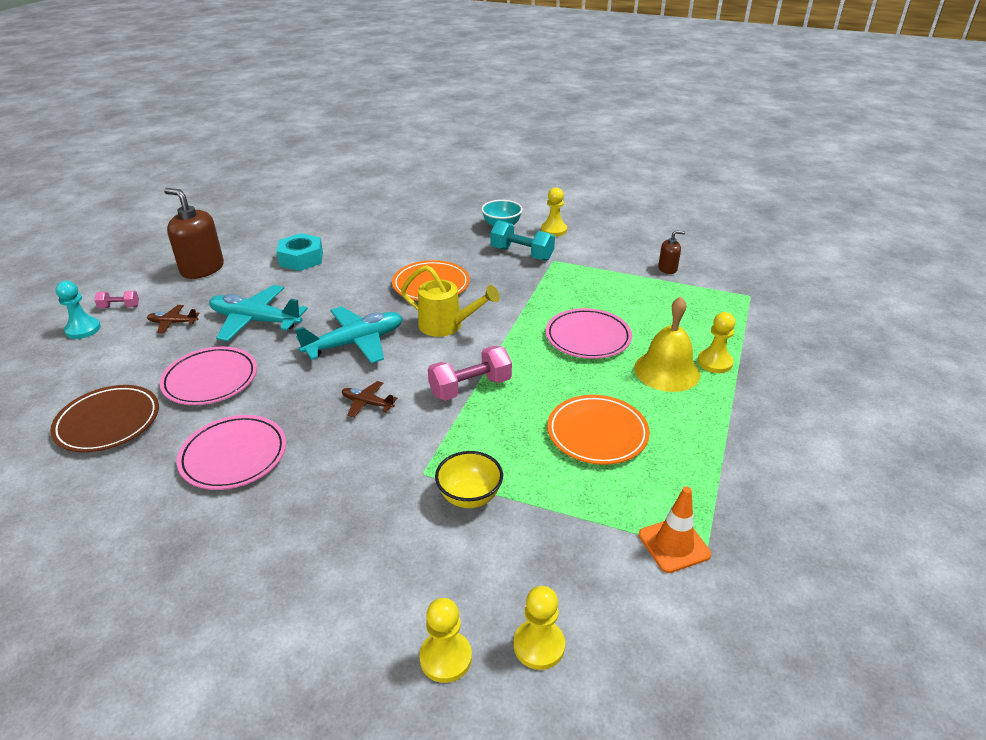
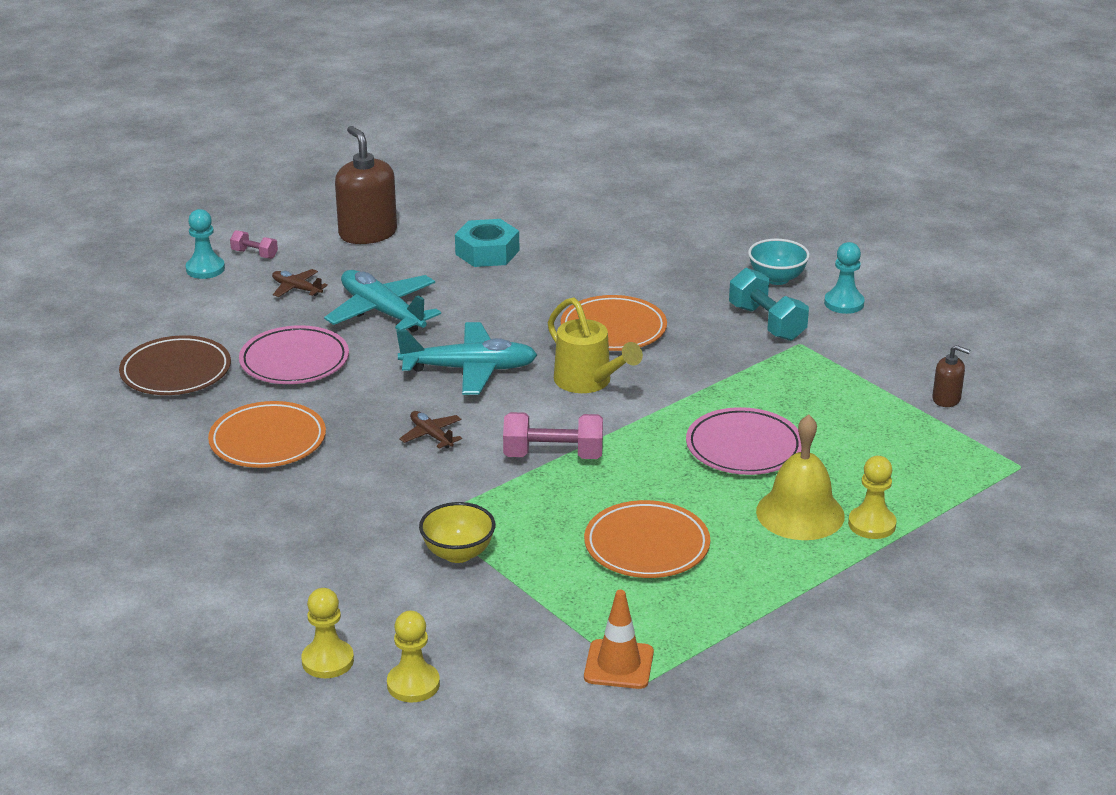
camera: 30 degrees right, 5 degrees down
(234, 456) = (268, 441): pink plate -> orange plate
(553, 230) = (844, 303): yellow pawn -> turquoise pawn

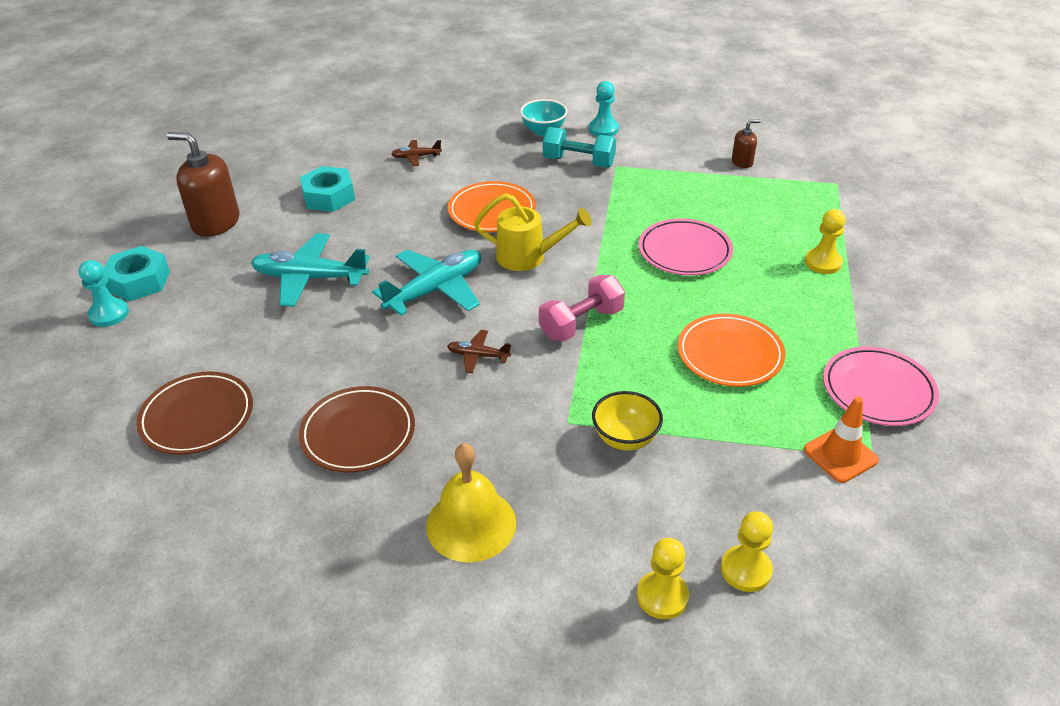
camera: 40 degrees left, 10 degrees up
(254, 254) = (139, 281): pink dumbbell -> turquoise nut
(268, 441) = (358, 433): orange plate -> brown plate
(294, 361) = (291, 353): pink plate -> pink plate (878, 390)
(296, 289) = (214, 293): brown plane -> brown plane (416, 157)
(800, 513) = (777, 278): yellow bell -> yellow bell (471, 524)

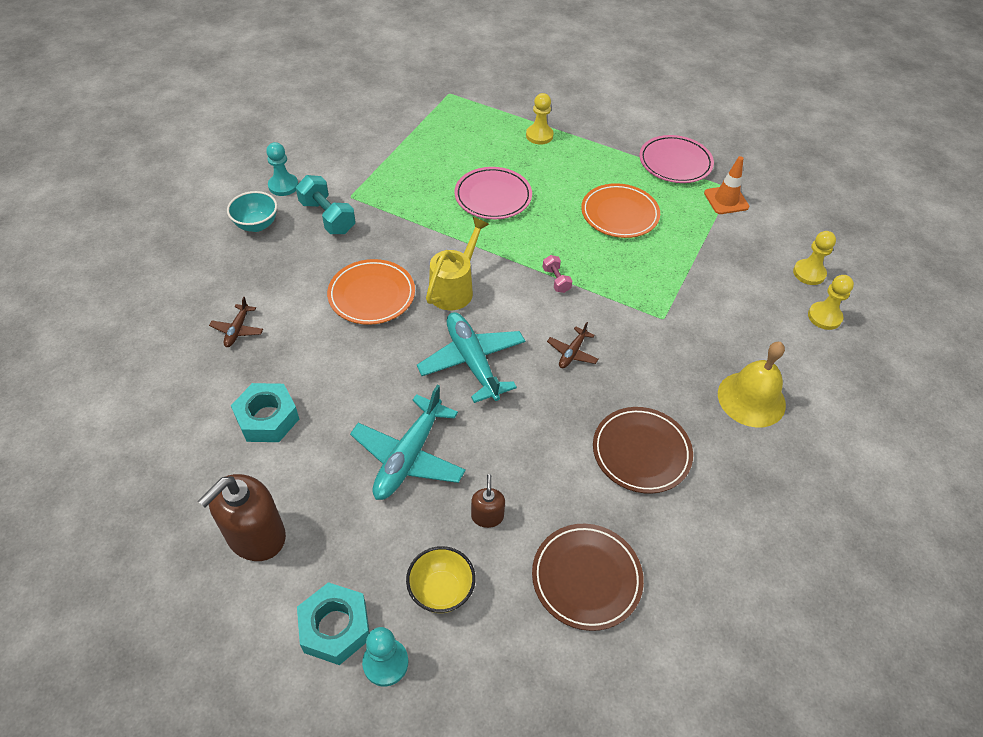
camera: 75 degrees left, 10 degrees up
(578, 162) = (327, 217): turquoise dumbbell -> turquoise dumbbell turned 75 degrees counterclockwise
(581, 323) = (556, 280): pink dumbbell -> pink dumbbell, size x0.54
(625, 438) = (688, 293): yellow bowl -> yellow bowl (441, 590)
(742, 162) = (391, 126): brown soap dispenser -> brown soap dispenser (487, 516)

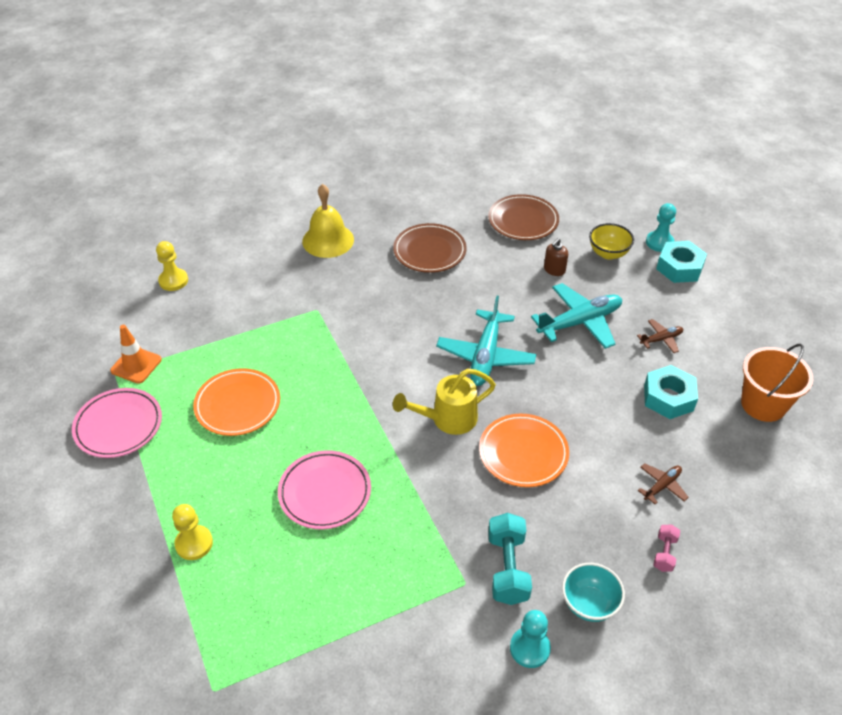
camera: 140 degrees left, 5 degrees down
(162, 467) = (763, 404): none -> orange bucket
(256, 536) = (708, 331): brown soap dispenser -> none
(556, 280) = (359, 379): pink dumbbell -> pink dumbbell (664, 553)
(572, 353) = (408, 323): brown plane -> brown plane (661, 339)
(824, 317) = (211, 253): yellow pawn -> none

